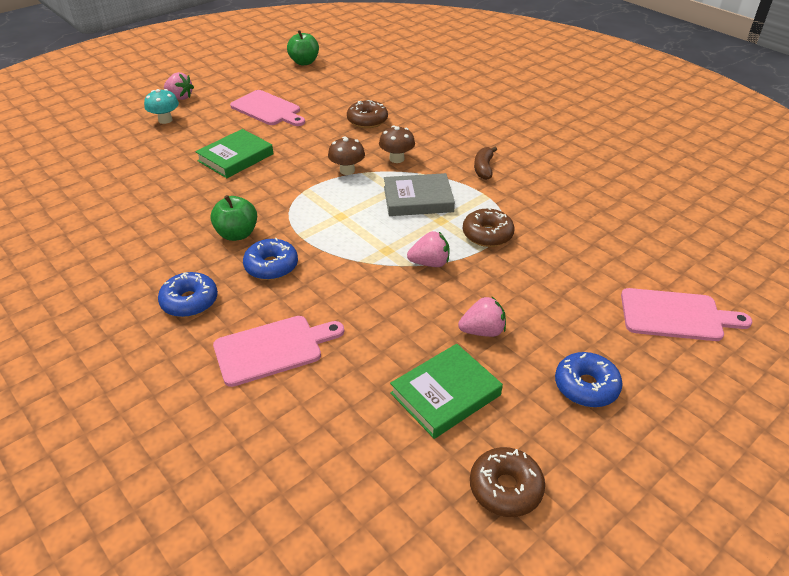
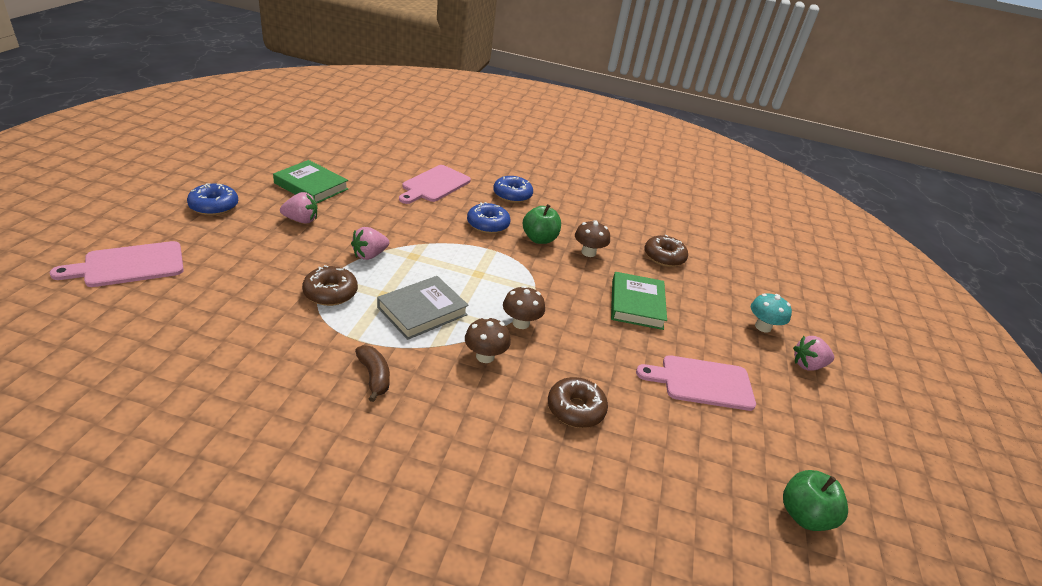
camera: 140 degrees right, 5 degrees down
(208, 207) = (588, 252): none -> brown mushroom
(445, 394) = (311, 186): green book -> green book turned 75 degrees counterclockwise
(482, 331) = (301, 220): pink strawberry -> pink strawberry turned 135 degrees counterclockwise
(505, 488) = (259, 160): brown donut -> brown donut (664, 257)

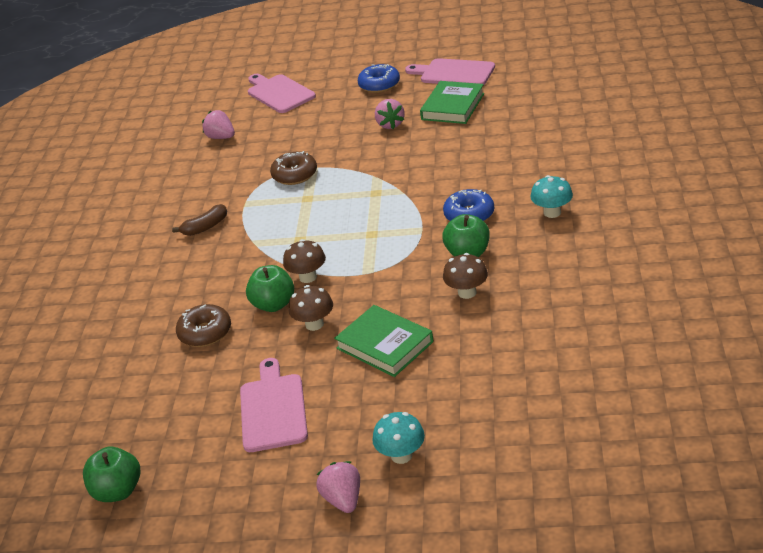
camera: 90 degrees right, 0 degrees up
(369, 255) = (361, 172): pink strawberry -> pink strawberry (221, 137)
(422, 311) = (295, 222): grey book -> none
(434, 185) = (523, 161): pink cutting board -> pink cutting board (454, 73)
(485, 356) = (251, 270): brown mushroom -> brown mushroom (314, 324)
(512, 195) = (552, 212): blue donut -> turquoise mushroom
(552, 352) = (274, 304): none -> green apple
(637, 304) = (384, 345): green book -> green book turned 45 degrees clockwise
(664, 257) = (505, 353): brown donut -> none

